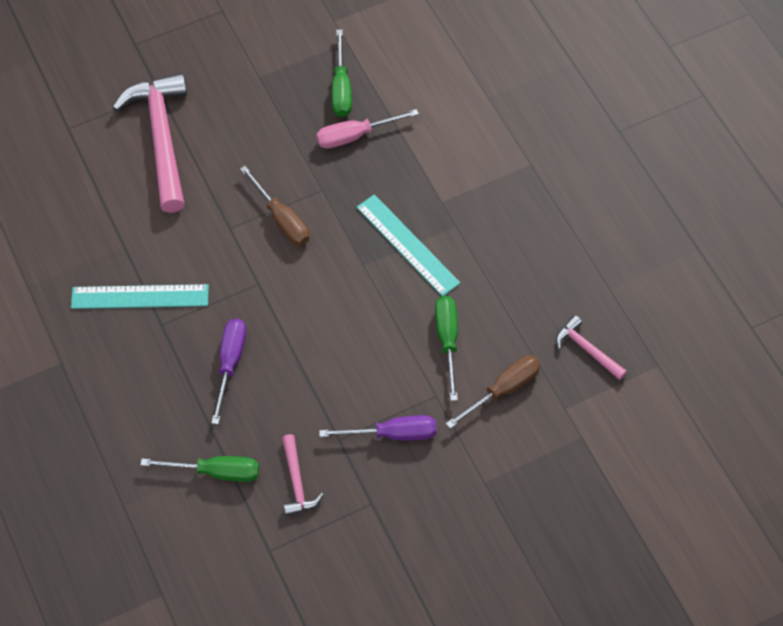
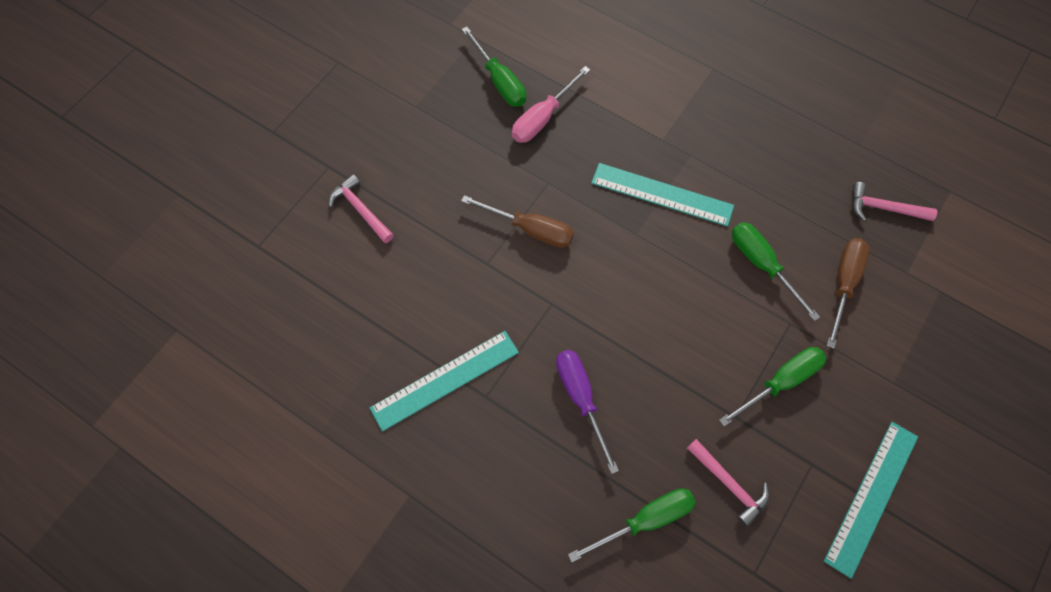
camera: 30 degrees left, 5 degrees up
(162, 138) = (361, 210): pink hammer -> pink hammer, size x0.48
(393, 434) = (780, 382): purple screwdriver -> green screwdriver
(399, 550) = (871, 497): none -> turquoise ruler

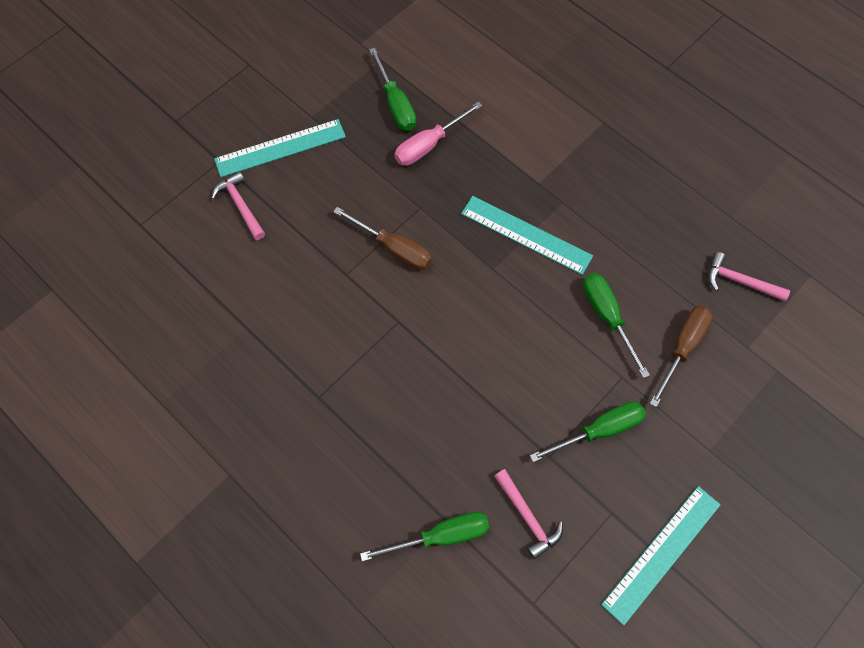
camera: 10 degrees right, 0 degrees up
(445, 380) = (284, 375): turquoise ruler -> turquoise ruler (280, 148)
(581, 399) = (406, 414): purple screwdriver -> none

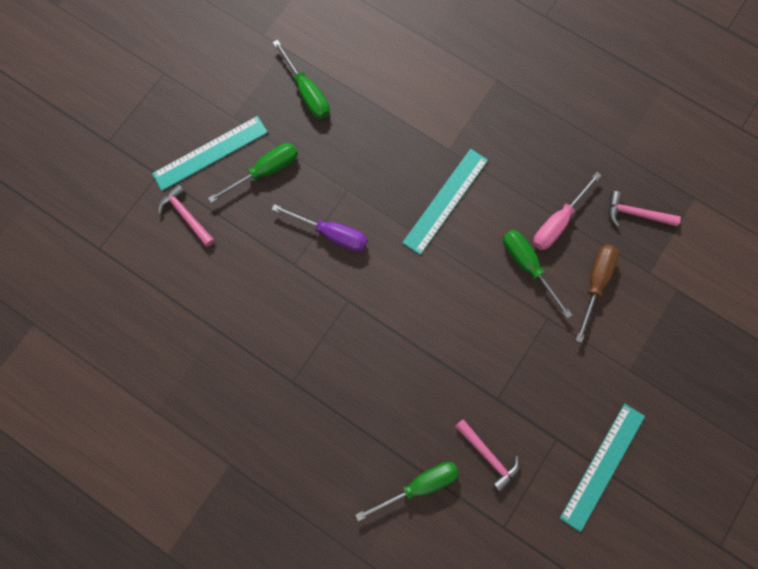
camera: 10 degrees left, 10 degrees up
(394, 248) = (331, 233): brown screwdriver -> purple screwdriver
(429, 145) = (344, 128): pink screwdriver -> pink screwdriver (558, 222)
(526, 235) = (445, 201): turquoise ruler -> turquoise ruler turned 75 degrees counterclockwise
(599, 431) = (536, 370): green screwdriver -> green screwdriver (265, 171)

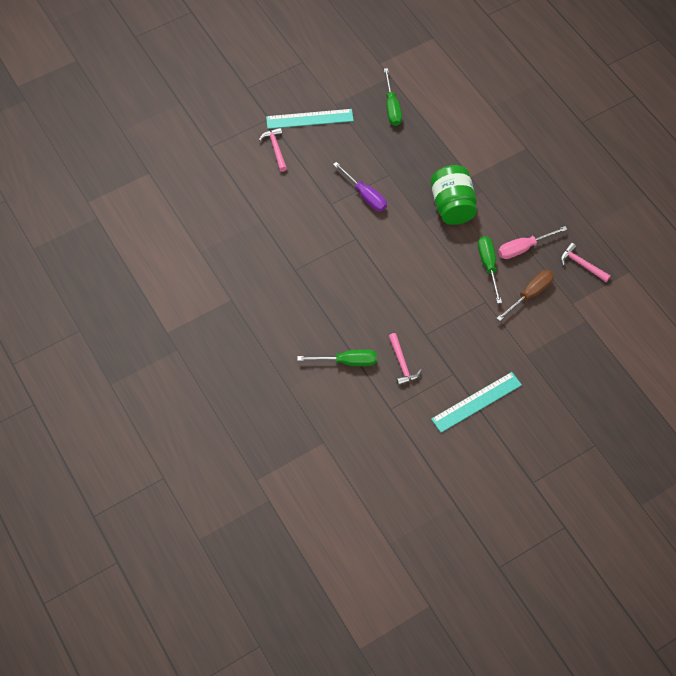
camera: 25 degrees right, 15 degrees down
(265, 171) = (340, 143): green screwdriver -> none
(445, 201) = (452, 206): turquoise ruler -> green jar

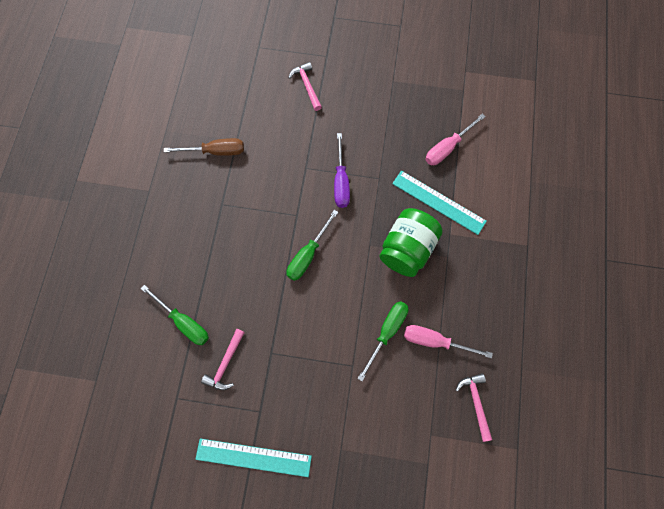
camera: 40 degrees right, 10 degrees up
(276, 149) = (307, 86): pink hammer -> pink hammer turned 45 degrees counterclockwise
(309, 119) = (359, 79): turquoise ruler -> turquoise ruler (438, 202)
(392, 107) = (439, 118): green screwdriver -> green screwdriver (308, 255)
(416, 122) = (447, 148): none -> pink screwdriver
(530, 294) = (399, 392): brown screwdriver -> brown screwdriver (215, 151)

